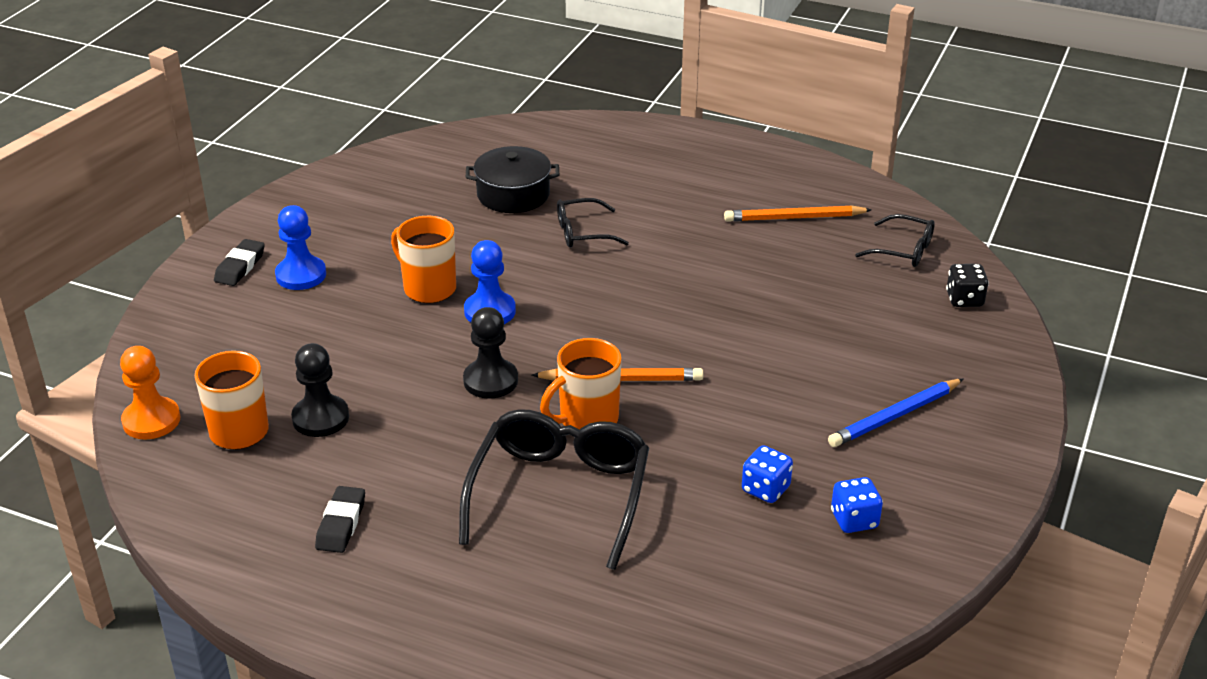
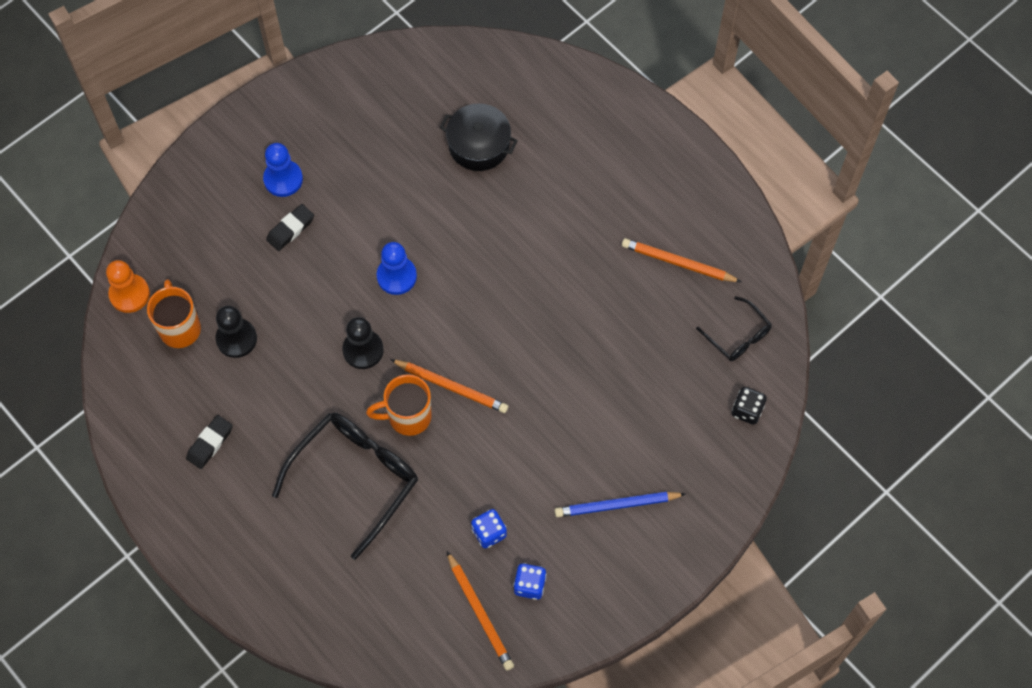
camera: 25 degrees right, 30 degrees up
(240, 267) = (245, 151): black eraser -> black eraser (290, 229)
(428, 288) = (365, 232): orange mug -> none
(583, 232) = (508, 214): black glasses -> none
(815, 568) = (480, 613): none -> orange pencil

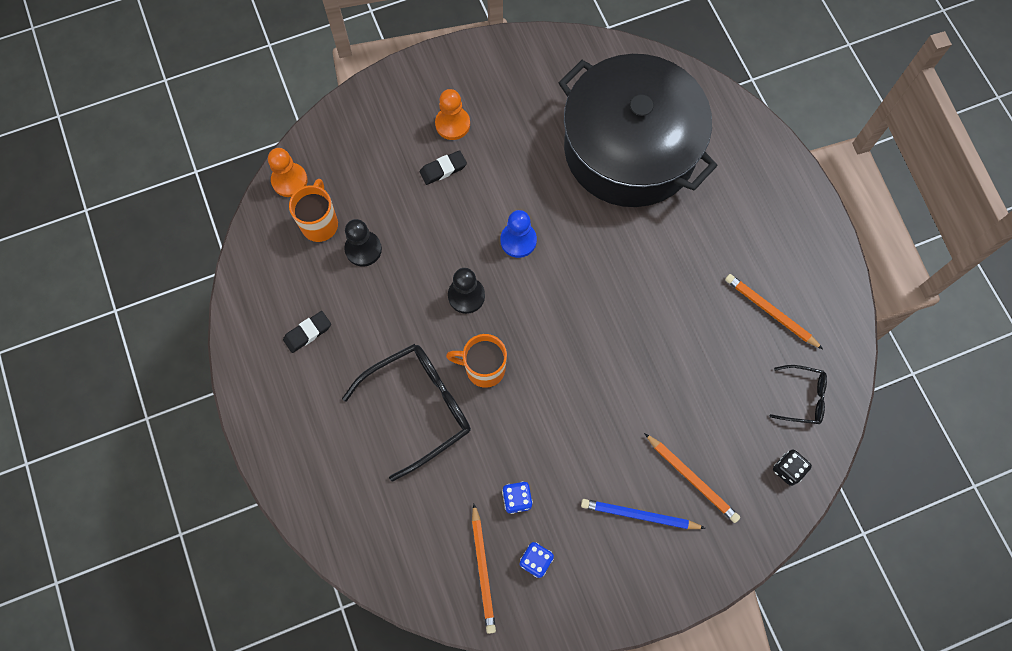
camera: 20 degrees right, 5 degrees up
(283, 179) = (452, 124): blue pawn -> orange pawn
(451, 387) = (530, 355): orange pencil -> orange pencil (692, 479)
(479, 145) = (630, 148): black pot -> black pot, size x2.40
(738, 336) = (802, 397): black glasses -> black glasses turned 60 degrees counterclockwise

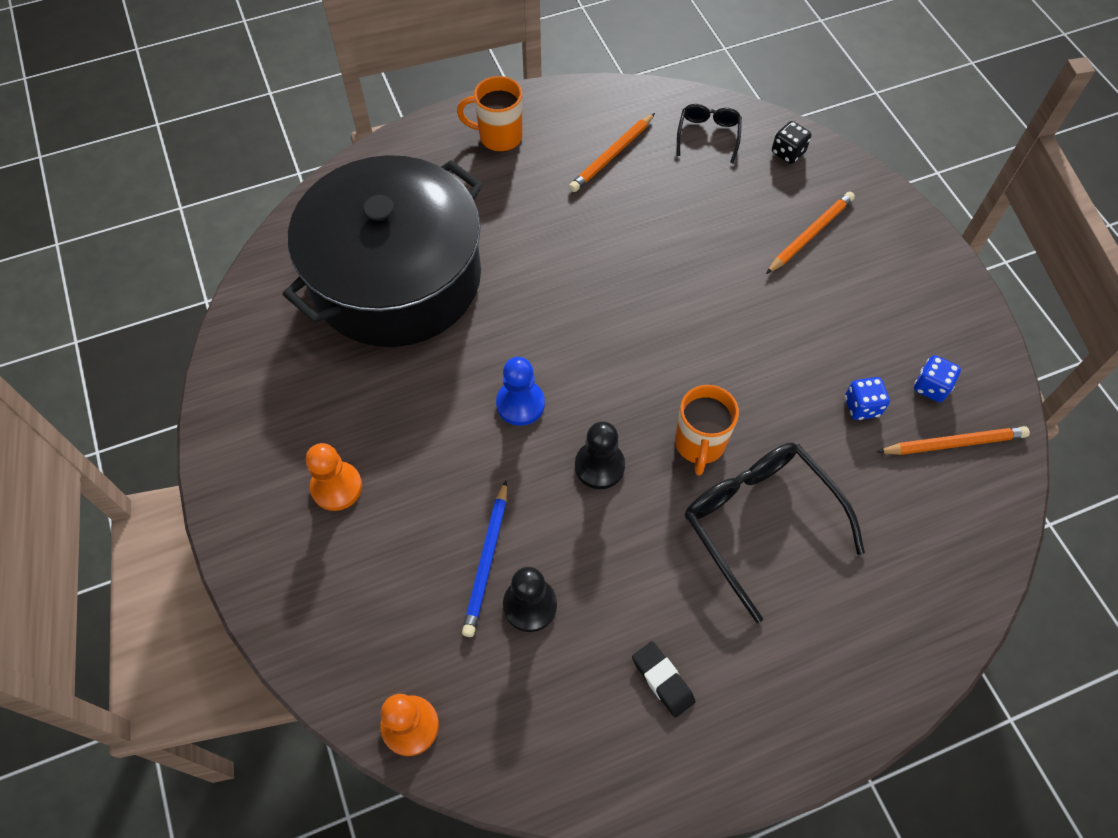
camera: 90 degrees left, 10 degrees down
(320, 223) = (486, 672): orange mug -> orange mug (499, 137)
(443, 169) = (408, 498): black eraser -> none
(639, 515) = (859, 284): blue pencil -> blue pencil (487, 561)

